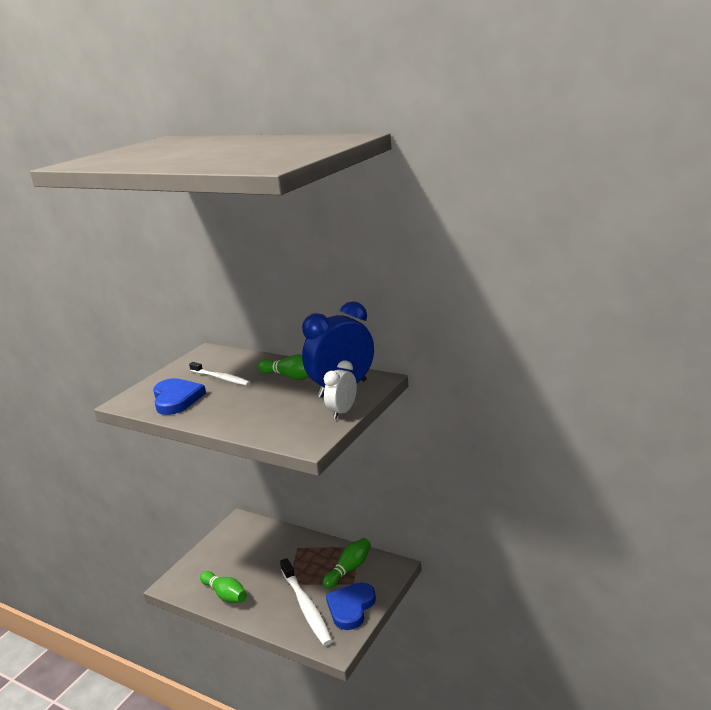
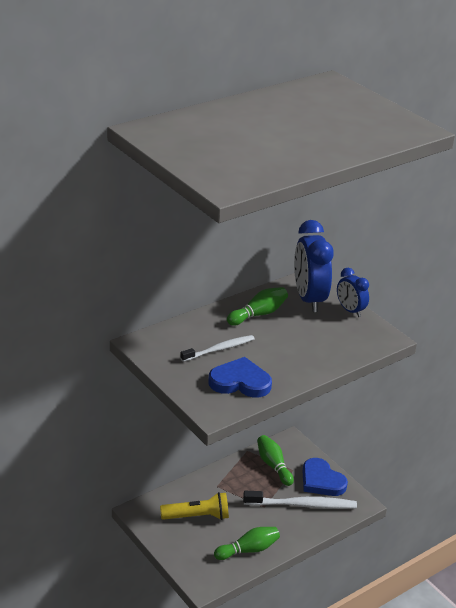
camera: 70 degrees left, 10 degrees up
(251, 551) = (197, 516): none -> yellow flashlight
(342, 412) = (350, 310): white clock -> blue clock

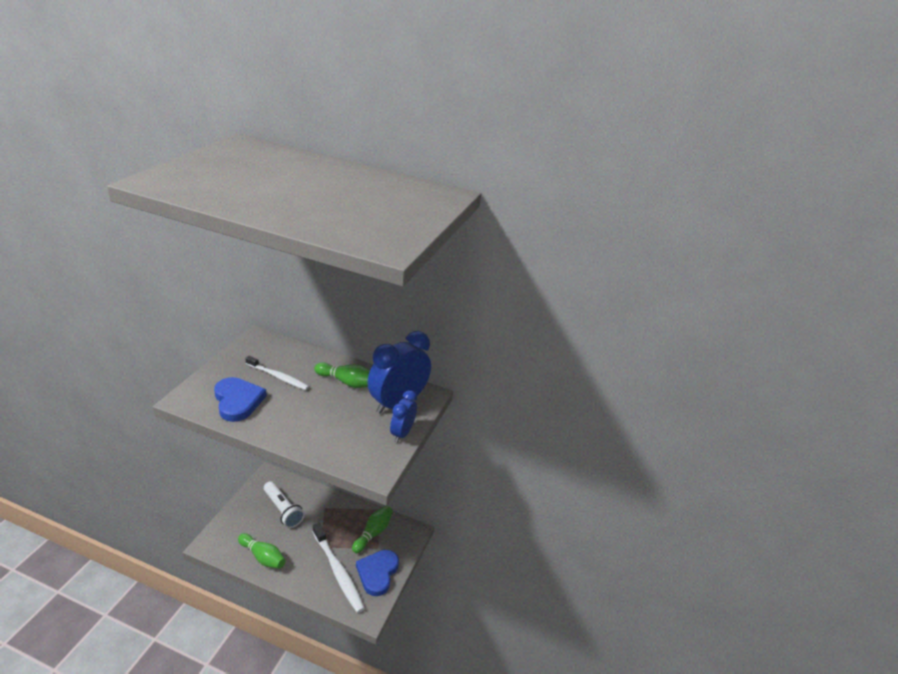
camera: 55 degrees right, 0 degrees up
(197, 516) = (283, 510): yellow flashlight -> white flashlight

